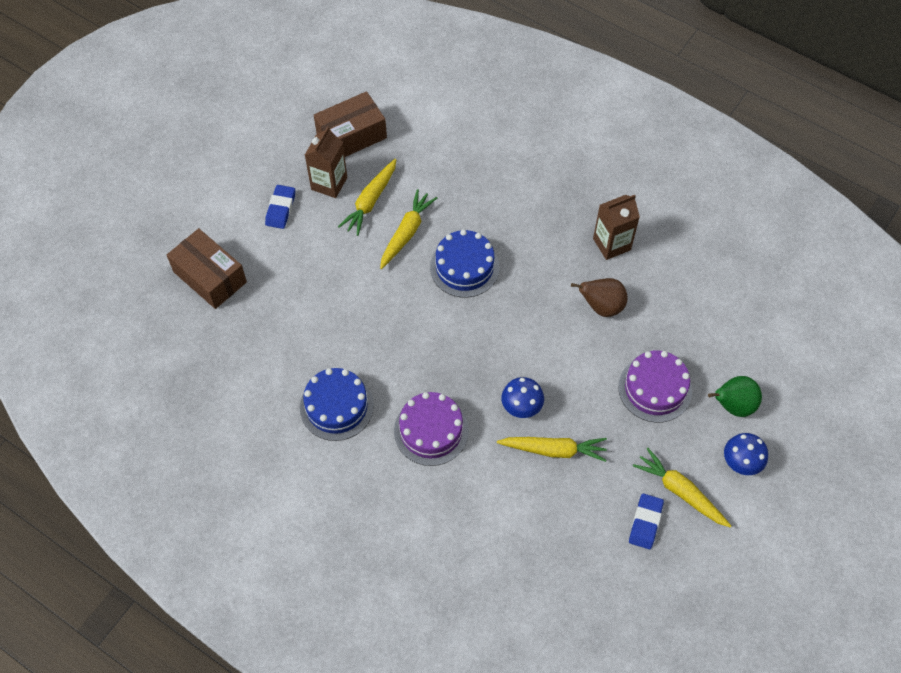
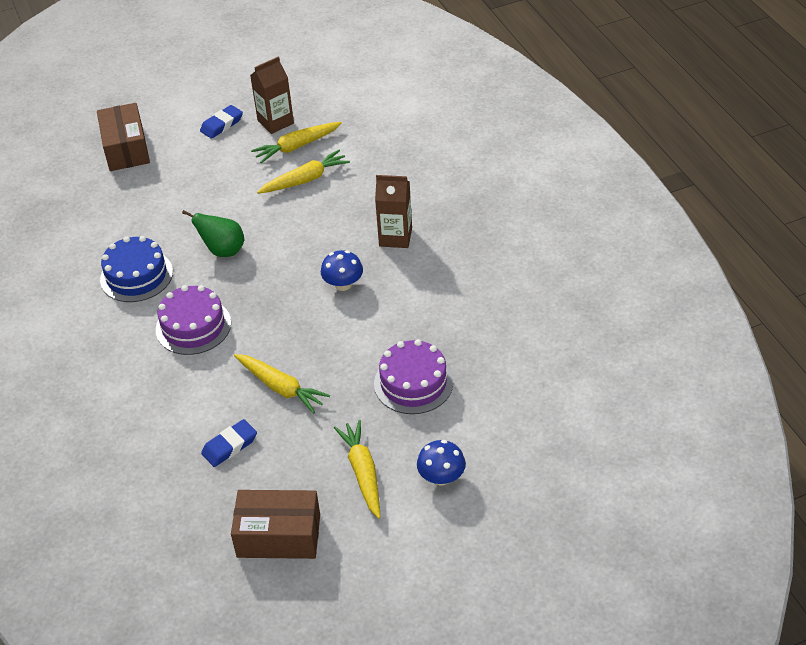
camera: 35 degrees right, 15 degrees down
(351, 136) = (324, 96): brown box -> brown box (279, 535)
(464, 267) = (330, 223): blue cake -> none
(521, 406) = (284, 343): blue mushroom -> blue mushroom (343, 284)
(601, 306) = (422, 300): brown pear -> none
(611, 244) = (475, 258): brown carton -> brown carton (395, 237)
(645, 522) = (309, 480): blue eraser -> blue eraser (230, 446)
(733, 405) = (474, 429): green pear -> green pear (223, 251)

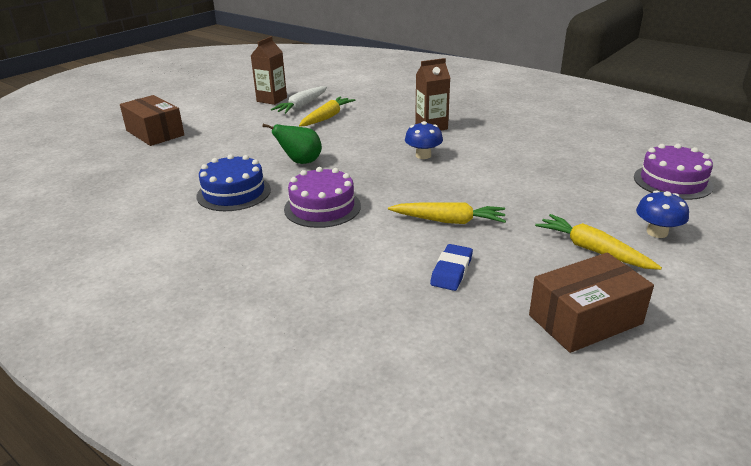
camera: 30 degrees left, 15 degrees down
(222, 125) = (229, 108): blue eraser -> none
(296, 147) = (302, 106): yellow carrot -> white carrot
(413, 383) = (552, 188): purple cake -> purple cake (672, 181)

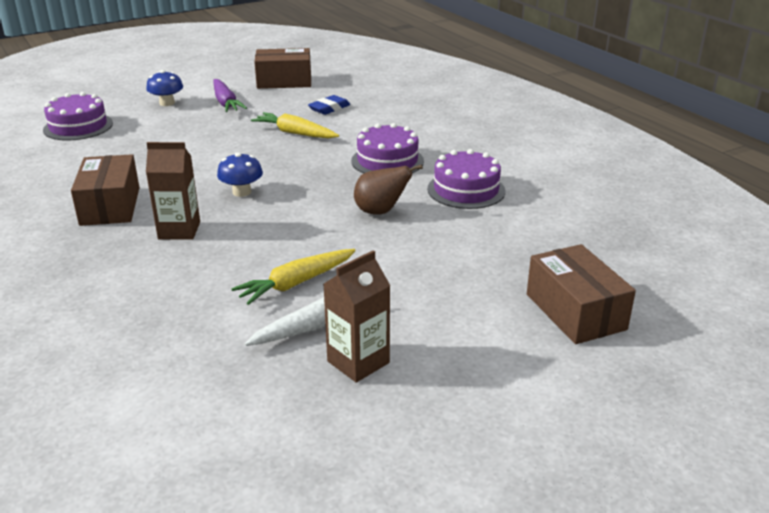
camera: 160 degrees left, 0 degrees up
(234, 193) = (466, 190): blue cake -> purple cake
(300, 162) = (380, 212): green pear -> brown pear
(501, 130) = (110, 206): none -> brown box
(592, 250) = (226, 103): yellow carrot -> purple carrot

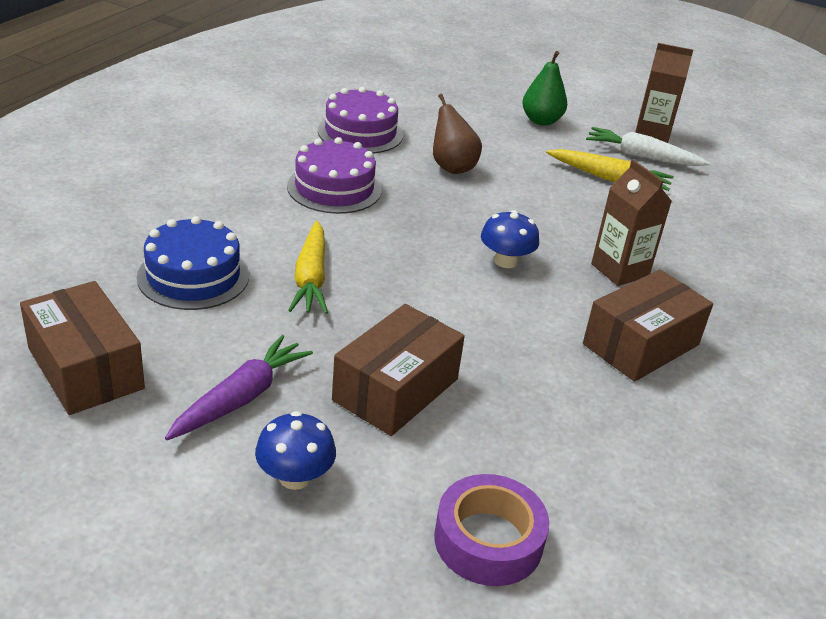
camera: 125 degrees left, 5 degrees up
(78, 126) = (488, 540): purple cake -> purple tape
(329, 108) = (193, 276): blue eraser -> blue cake
(434, 290) = (541, 121): none -> green pear
(575, 311) = (501, 72): brown box -> brown box (395, 389)

